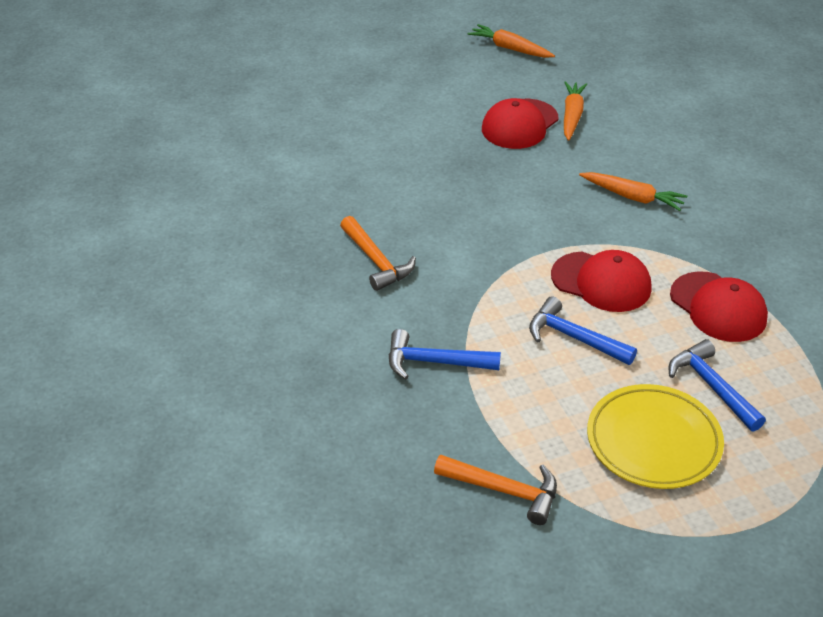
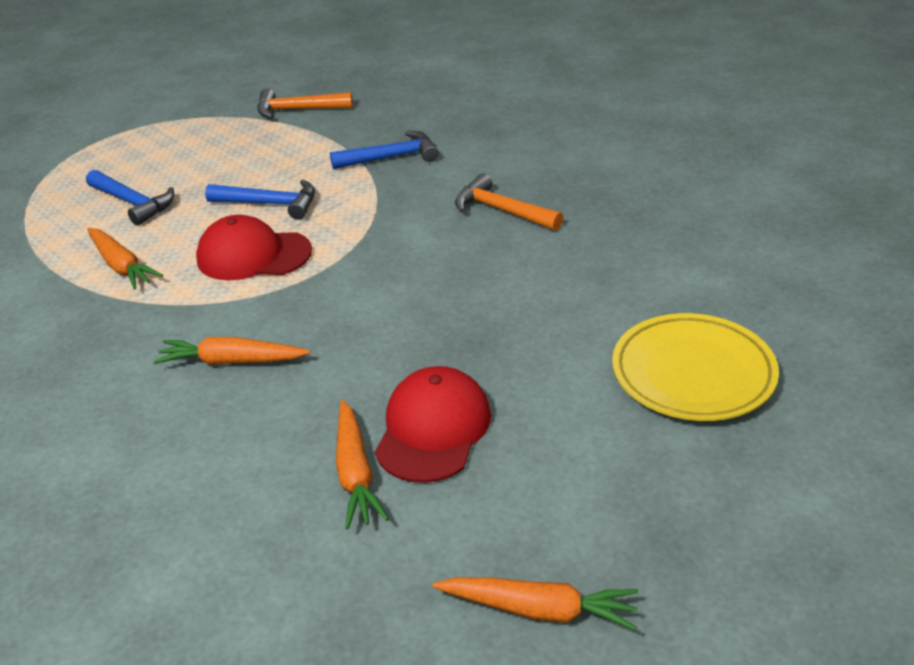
camera: 160 degrees right, 5 degrees down
(653, 441) = (186, 159): yellow plate -> yellow plate (693, 373)
(718, 307) = (121, 266): red cap -> orange carrot

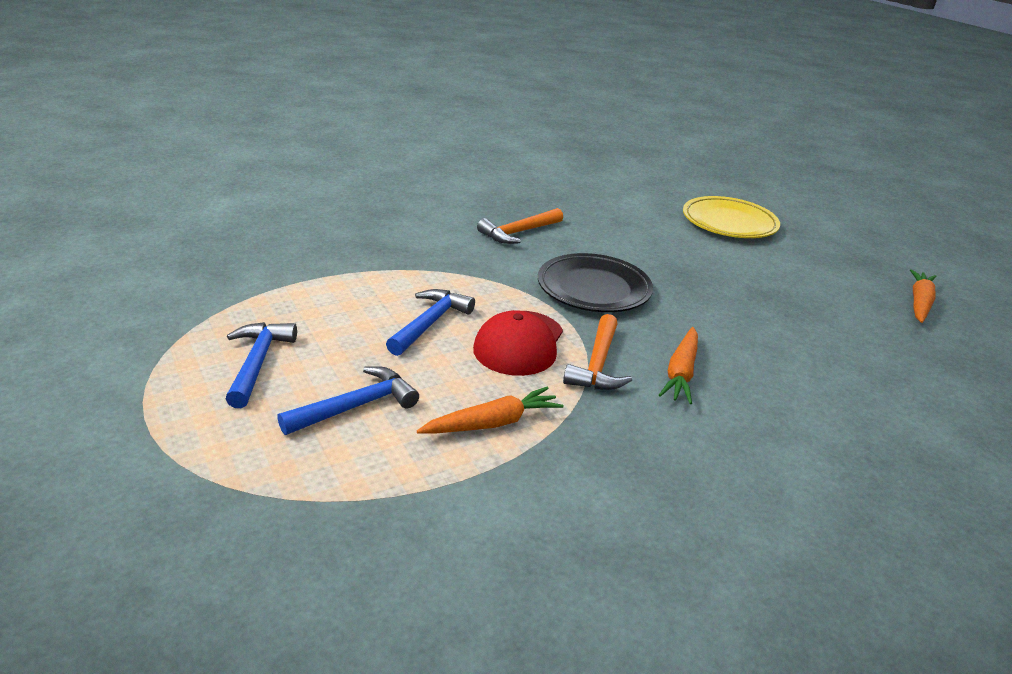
camera: 80 degrees left, 5 degrees down
(298, 110) = (238, 282): orange hammer -> orange hammer (597, 364)
(355, 473) = (816, 338): orange carrot -> none
(391, 157) = (394, 255): blue hammer -> blue hammer (258, 363)
(391, 281) = (593, 289): none -> black plate
(433, 429) = (773, 304): red cap -> none

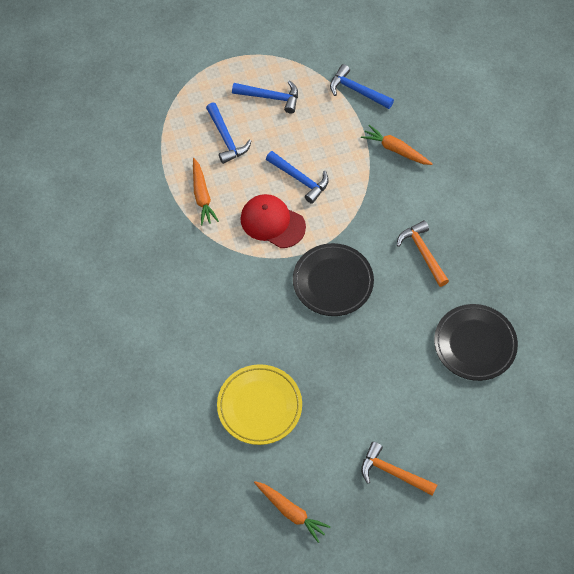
camera: 105 degrees right, 30 degrees up
(251, 282) = (357, 90): none -> blue hammer
(597, 364) = (245, 259): orange hammer -> orange hammer (393, 472)
(620, 206) = (475, 344): none -> black plate
(680, 373) = (229, 302): orange carrot -> orange carrot (395, 149)
(729, 223) = (438, 426): yellow plate -> yellow plate (259, 406)

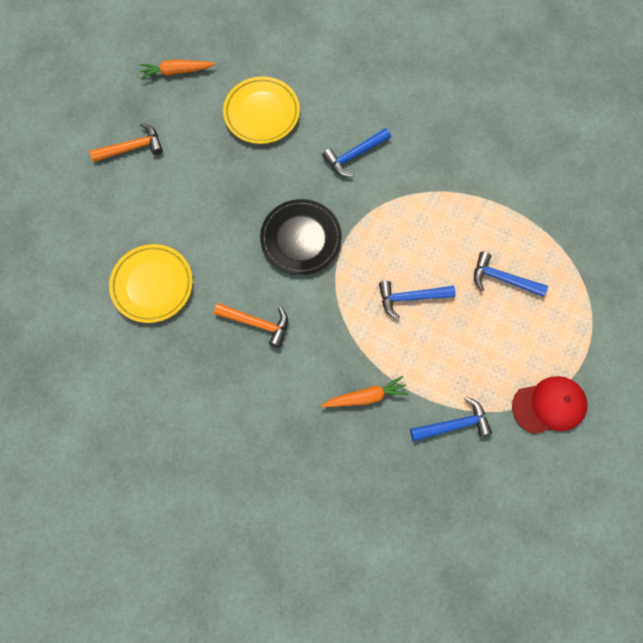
camera: 135 degrees right, 10 degrees up
(202, 196) = (464, 217): orange carrot -> none
(270, 97) = (513, 348): blue hammer -> blue hammer (354, 155)
(272, 222) = (392, 244): red cap -> red cap (549, 405)
(475, 344) = (152, 285): black plate -> yellow plate

